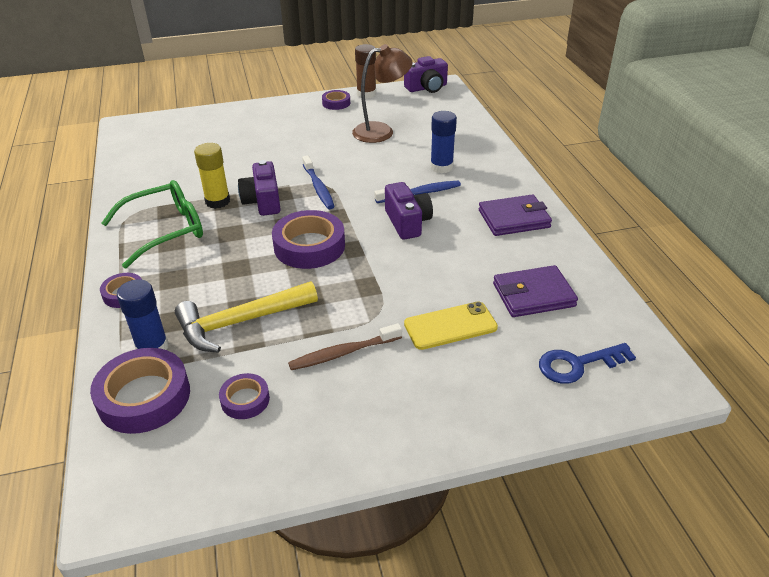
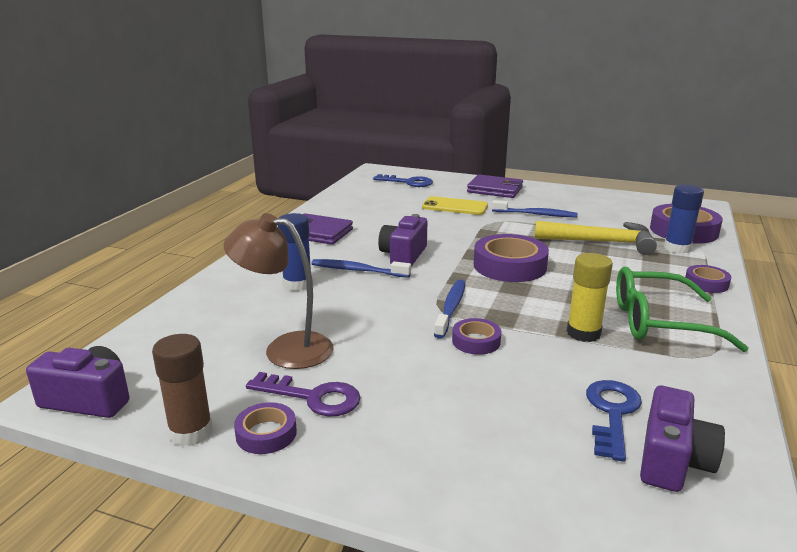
camera: 145 degrees left, 15 degrees down
(186, 160) = (612, 413): none -> blue key
(245, 400) = (613, 215): purple tape -> purple tape (476, 341)
(263, 201) = (527, 315): purple camera -> purple camera (672, 460)
(336, 119) = (313, 397): none -> purple key
(343, 353) = (536, 214): brown toothbrush -> blue toothbrush
(533, 295) = (383, 203): purple wallet -> purple wallet (495, 190)

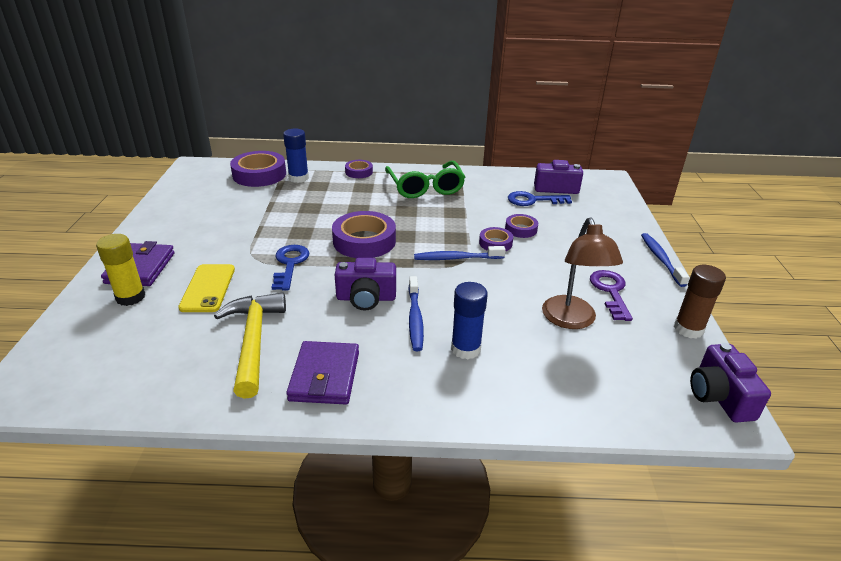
camera: 110 degrees left, 10 degrees up
(266, 433) = (657, 299): purple tape -> purple tape (521, 229)
(408, 182) = (97, 343): blue key -> blue key (290, 264)
(536, 214) = (229, 237): blue toothbrush -> blue toothbrush (661, 259)
(583, 333) = (456, 209): yellow glue stick -> yellow glue stick (130, 297)
(600, 242) = (296, 205): yellow hammer -> yellow hammer (253, 341)

